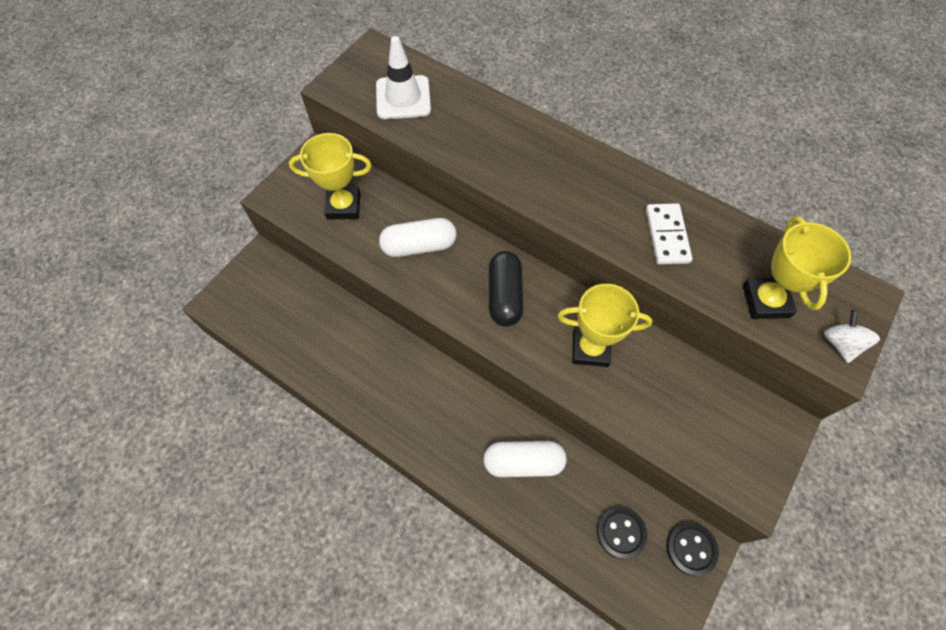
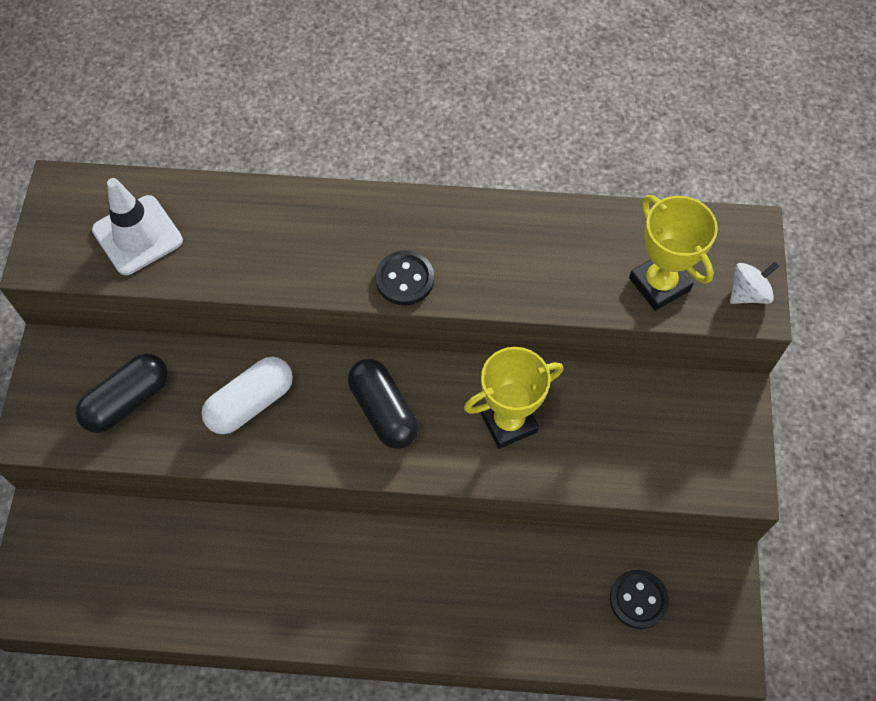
camera: 30 degrees left, 0 degrees up
(343, 206) = (127, 400): yellow trophy -> black capsule
(523, 462) = (499, 585): white capsule -> none
(666, 235) = (527, 261): white domino -> none
(691, 549) = (714, 575): black button -> black button (404, 279)
(840, 344) = (748, 293): white spinning top -> white spinning top turned 90 degrees clockwise

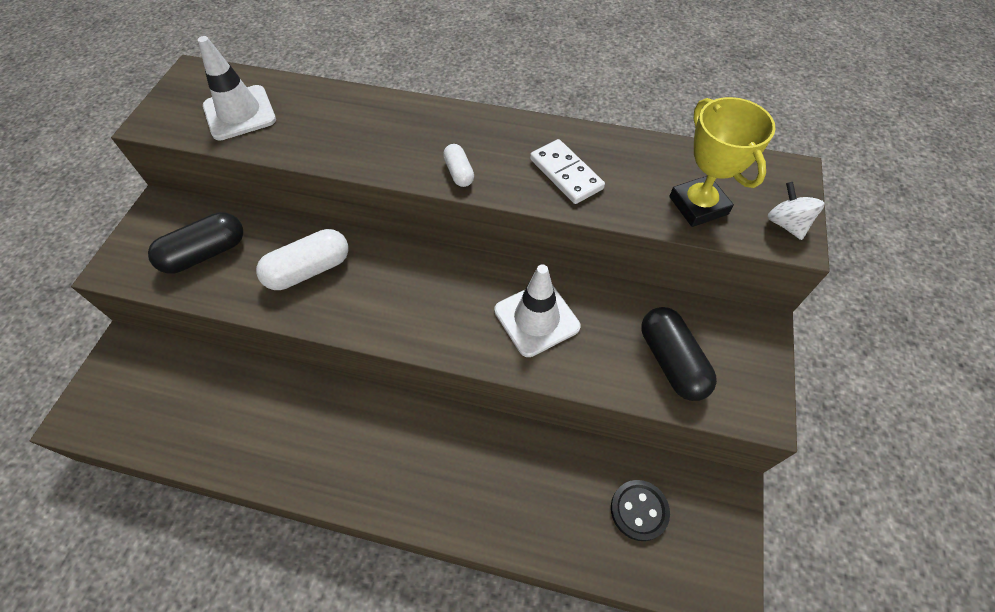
camera: 10 degrees right, 5 degrees down
(383, 411) = (423, 293): black capsule -> black capsule (671, 361)
(404, 279) = (459, 172): black button -> white capsule
(508, 422) = (536, 318): yellow trophy -> white traffic cone
(518, 265) = (566, 174): none -> white domino
(748, 293) = (786, 224): white spinning top -> white spinning top turned 90 degrees counterclockwise

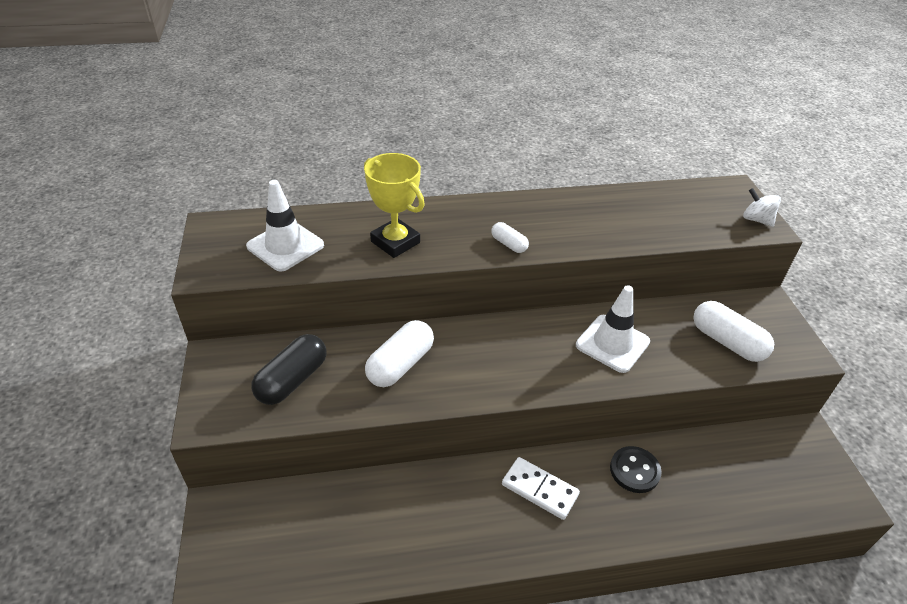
camera: 25 degrees left, 15 degrees down
(566, 174) = (588, 225): white domino -> white domino (539, 490)
(639, 510) = (756, 470): black button -> black button (634, 470)
(671, 361) = (727, 342): black capsule -> white capsule
(698, 205) = (693, 223): yellow trophy -> yellow trophy (395, 242)

